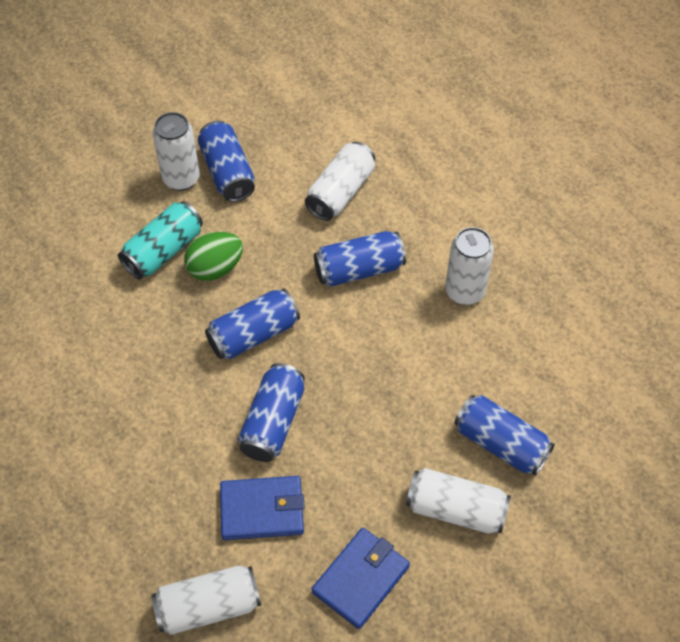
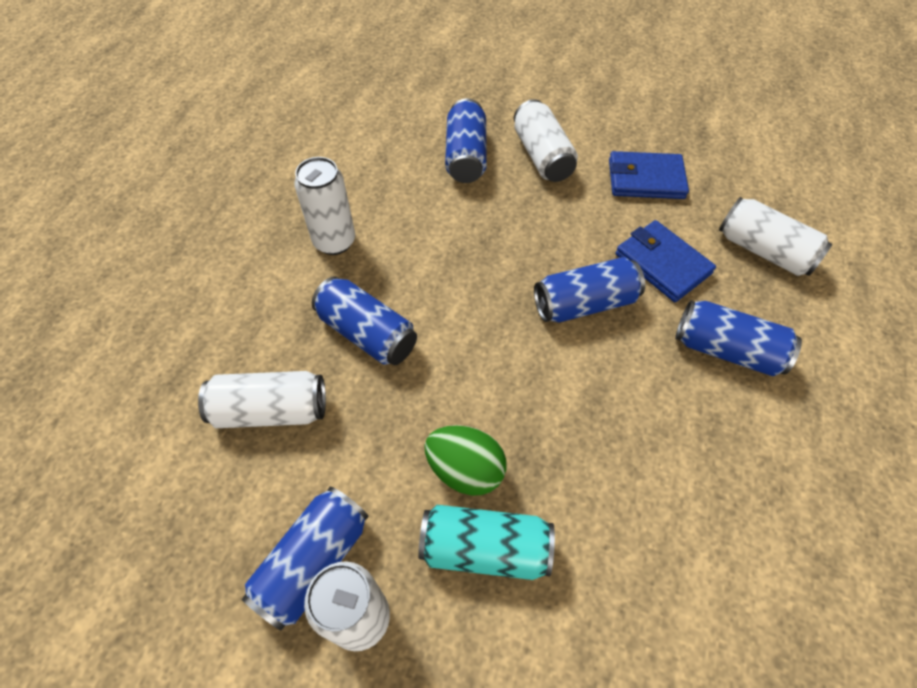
camera: 125 degrees left, 0 degrees up
(253, 334) = (514, 376): blue can -> blue can (727, 350)

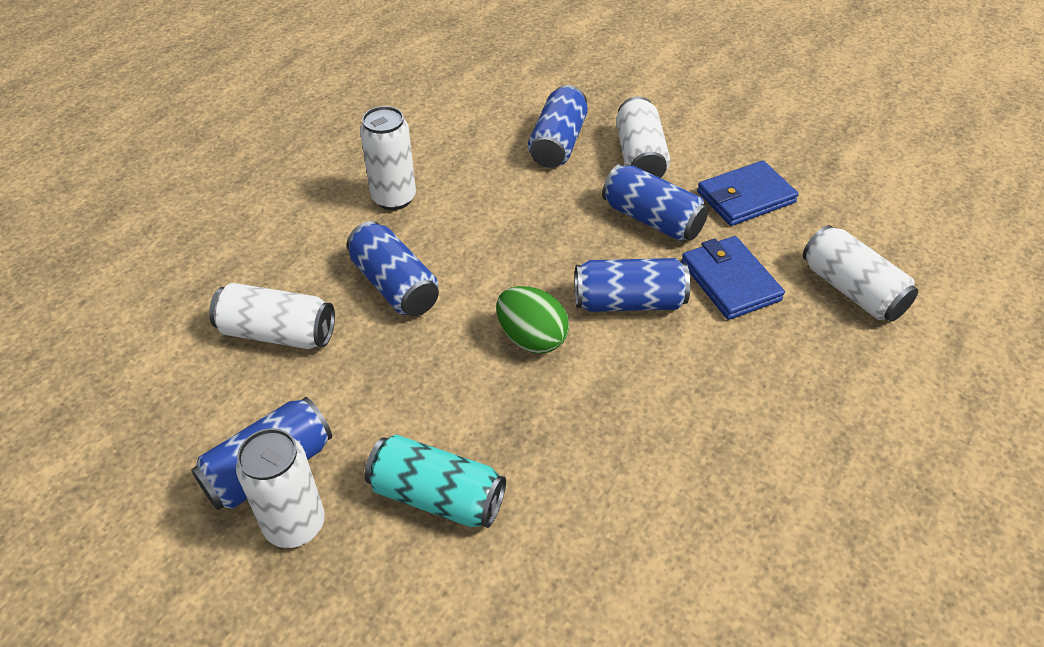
camera: 15 degrees right, 10 degrees down
(465, 470) = (445, 424): green egg -> green egg (531, 338)
(645, 179) = (745, 197): blue wallet -> blue wallet turned 45 degrees counterclockwise
(727, 350) = (767, 375): blue can -> blue can (652, 219)

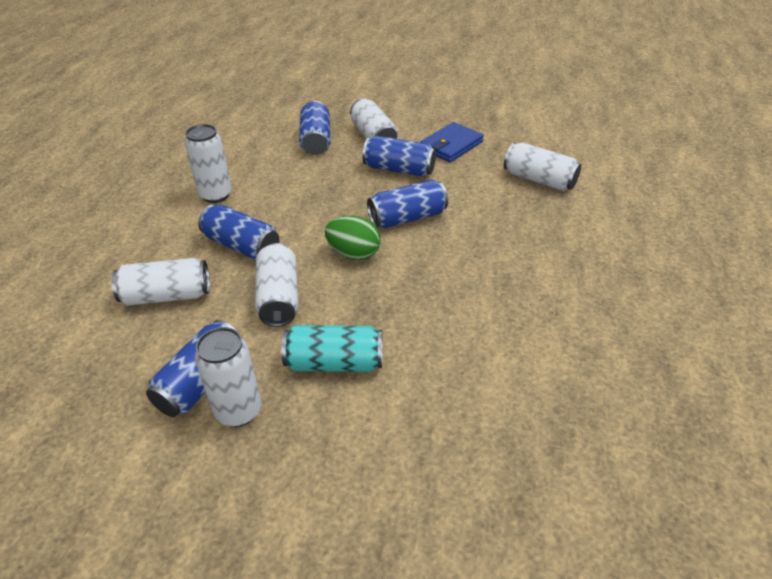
camera: 20 degrees left, 5 degrees down
(408, 377) = (279, 297): none -> white can
(730, 281) = (465, 192): blue wallet -> none

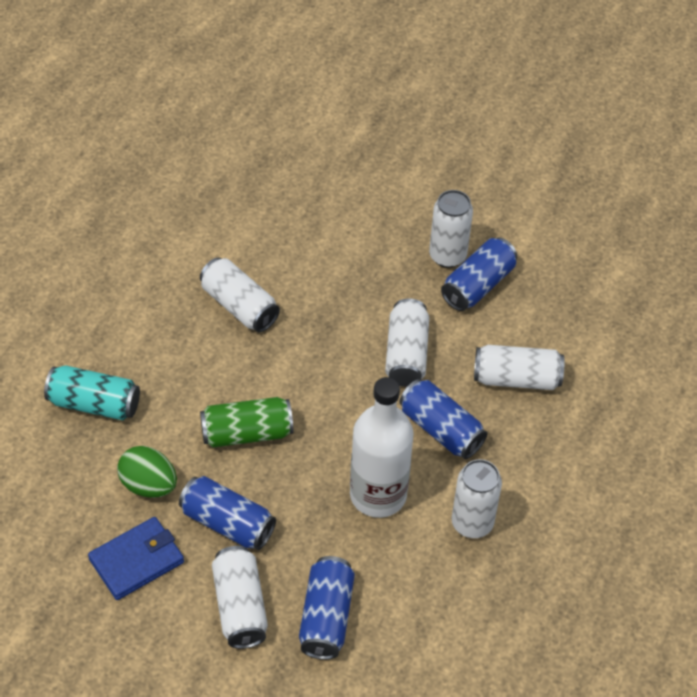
camera: 170 degrees left, 10 degrees up
(291, 199) = (378, 495): none -> white bottle
(334, 363) = (365, 279): turquoise can -> turquoise can (94, 404)
(353, 253) = (321, 393): green egg -> green egg (149, 485)
(407, 218) = (247, 433): blue can -> green can
(539, 180) = (59, 463): white can -> white can (239, 306)

